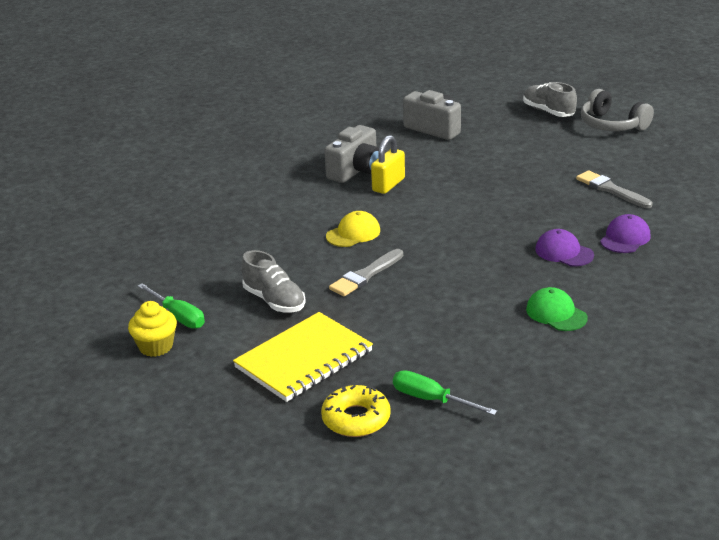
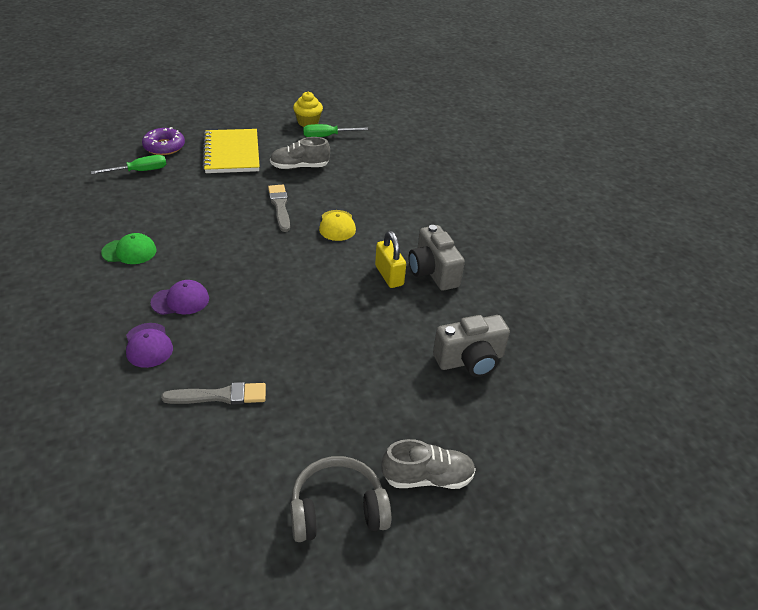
camera: 120 degrees right, 10 degrees up
(356, 419) = (164, 147): yellow donut -> purple donut

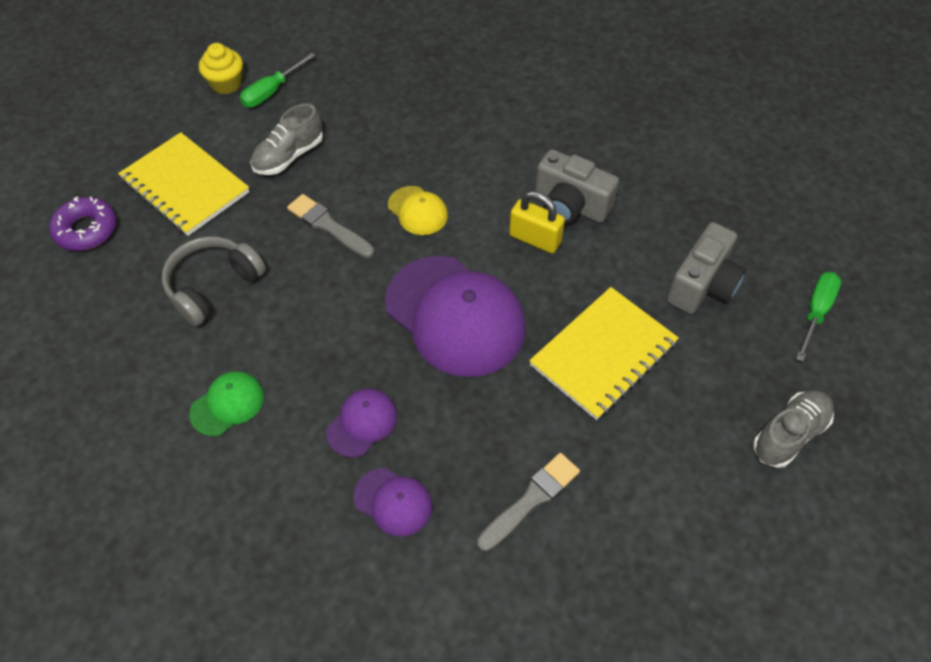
camera: 35 degrees left, 15 degrees up
(140, 171) = (99, 286): green screwdriver -> green screwdriver (816, 312)
(294, 284) = (455, 316): none -> purple cap
(337, 510) = (755, 526): grey headphones -> grey headphones (213, 286)
(357, 355) = (603, 354): none -> yellow notebook

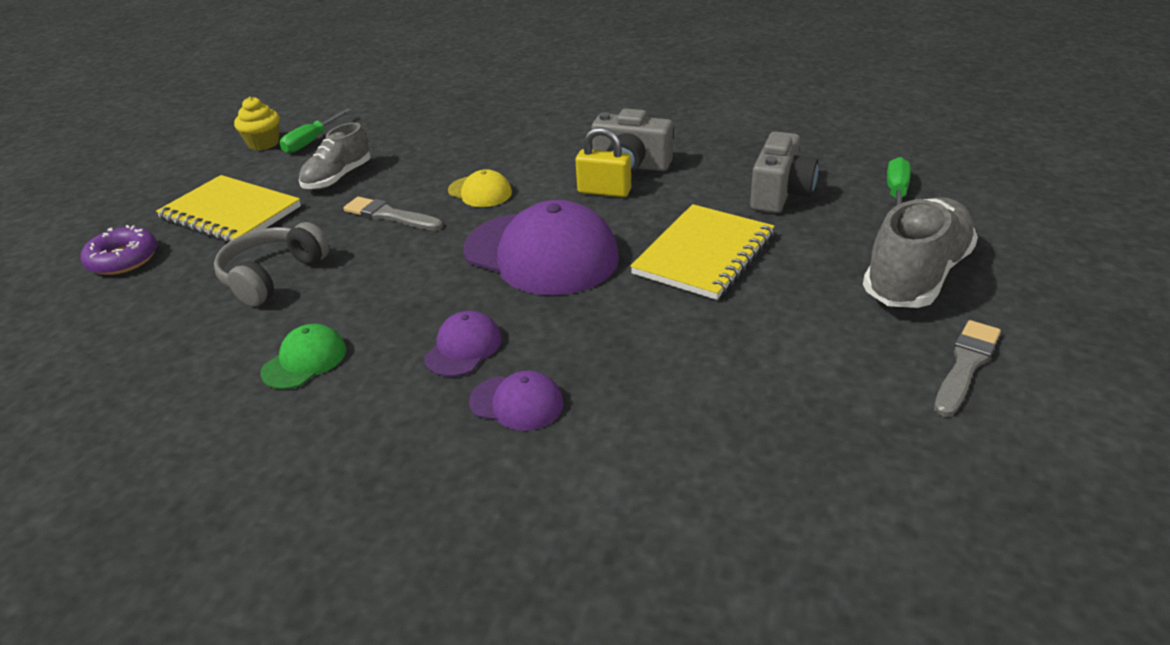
camera: 10 degrees left, 20 degrees down
(531, 499) = (671, 372): grey brush -> grey brush (965, 365)
(789, 434) = (916, 276): grey shoe -> grey shoe, size x1.61

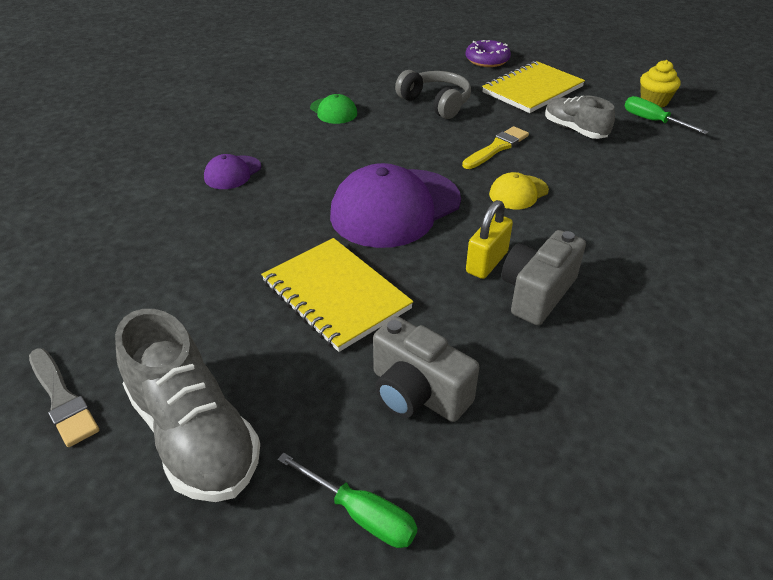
camera: 105 degrees right, 5 degrees up
(389, 215) = (497, 148): grey brush -> yellow brush
(463, 348) = (302, 161): purple cap -> none

